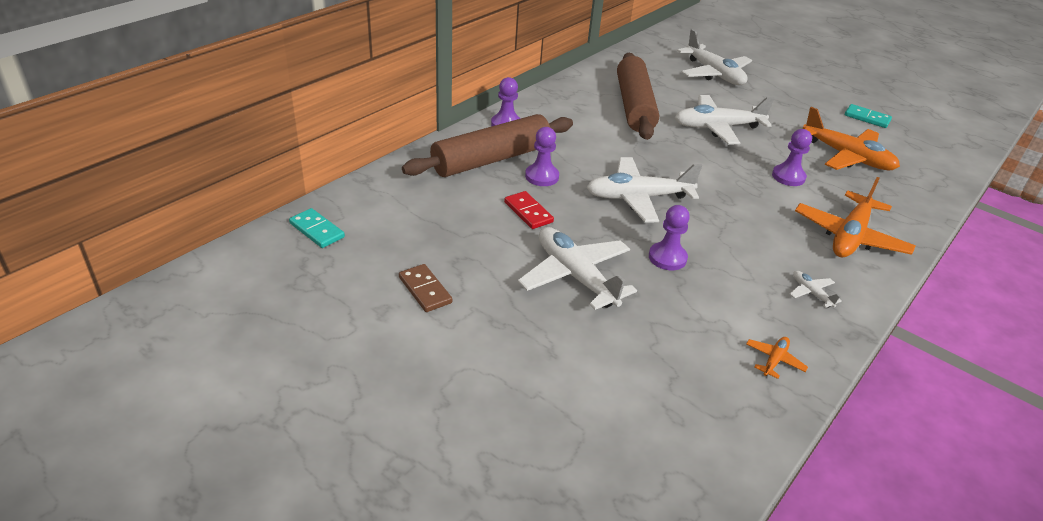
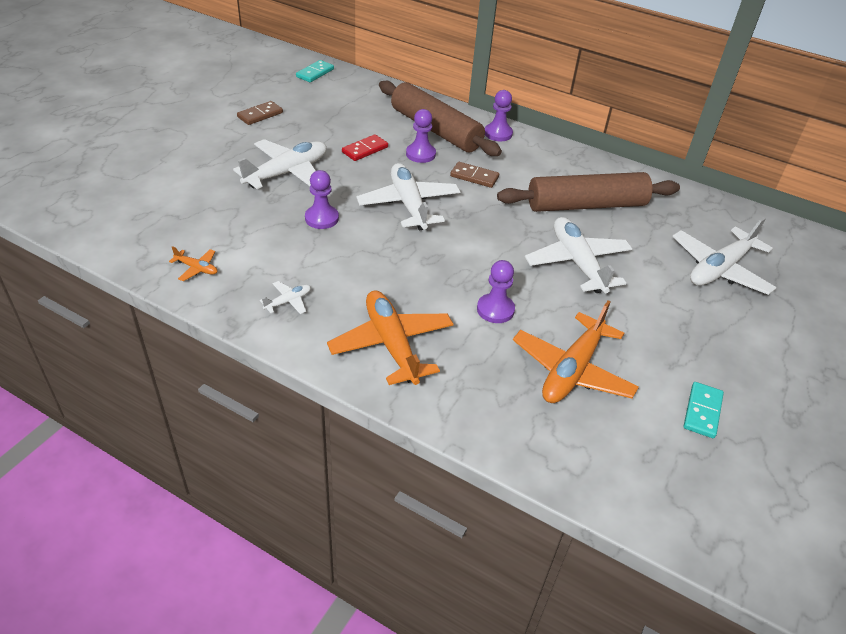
camera: 80 degrees right, 5 degrees up
(587, 152) = (474, 177): none -> brown domino
(850, 236) = (391, 344): orange plane -> orange plane turned 45 degrees clockwise

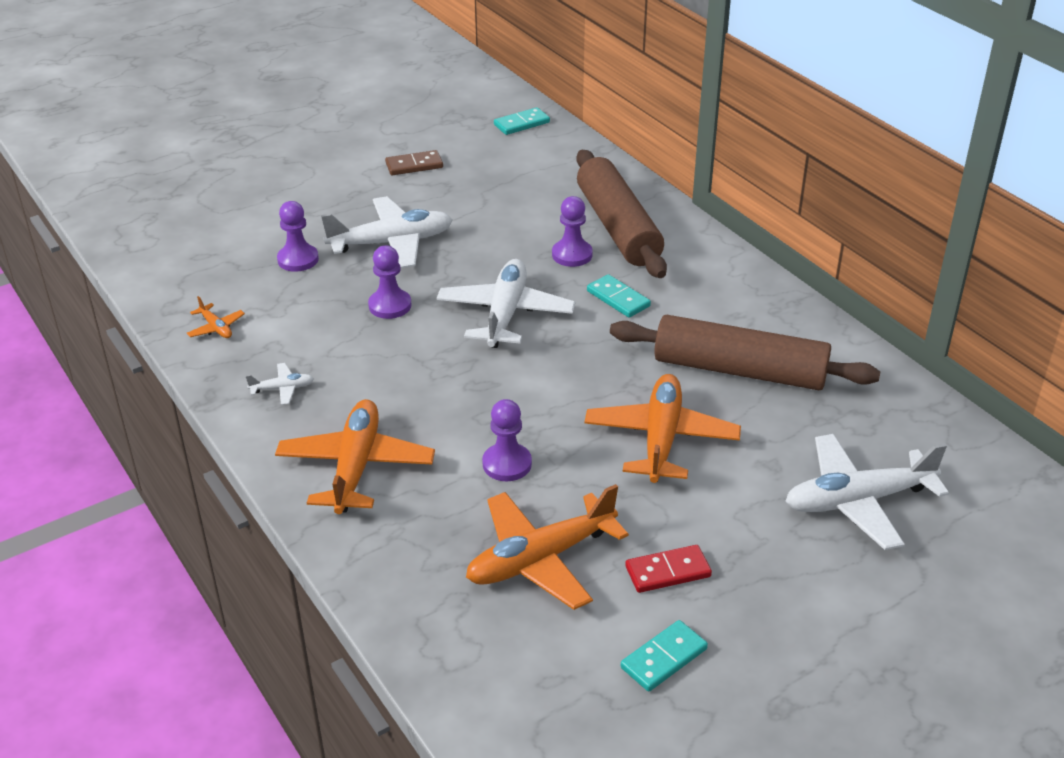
camera: 30 degrees right, 5 degrees down
(365, 150) = (506, 234): red domino -> red domino (668, 572)
(474, 177) = (618, 299): brown domino -> turquoise domino
(498, 133) = (699, 249): purple pawn -> purple pawn (298, 259)
(577, 263) = (661, 439): white plane -> orange plane

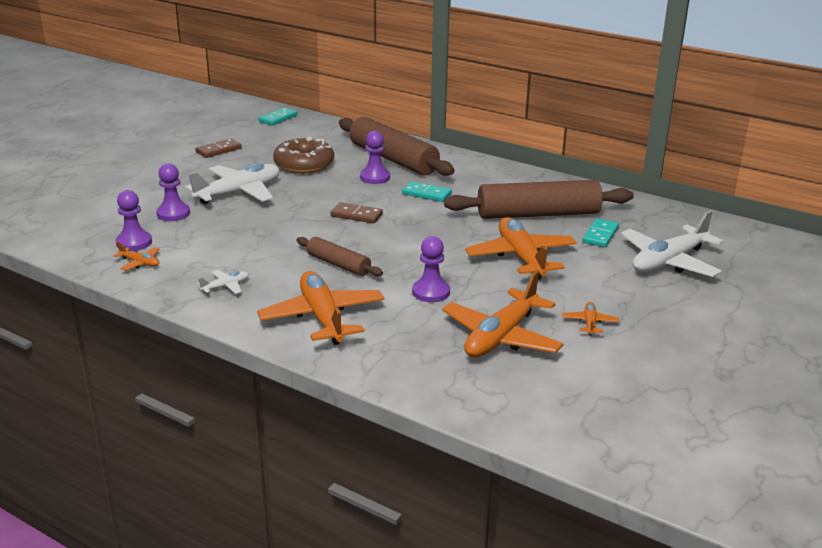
camera: 25 degrees left, 10 degrees down
(390, 305) = (268, 226): purple pawn -> purple pawn (134, 243)
(429, 389) = (338, 264): none -> brown rolling pin
(499, 212) = (304, 165): none -> brown donut
(505, 314) = (356, 215): white plane -> brown domino
(664, 658) = (630, 368): turquoise domino -> turquoise domino (600, 235)
(668, 572) = (590, 323): red domino -> orange plane

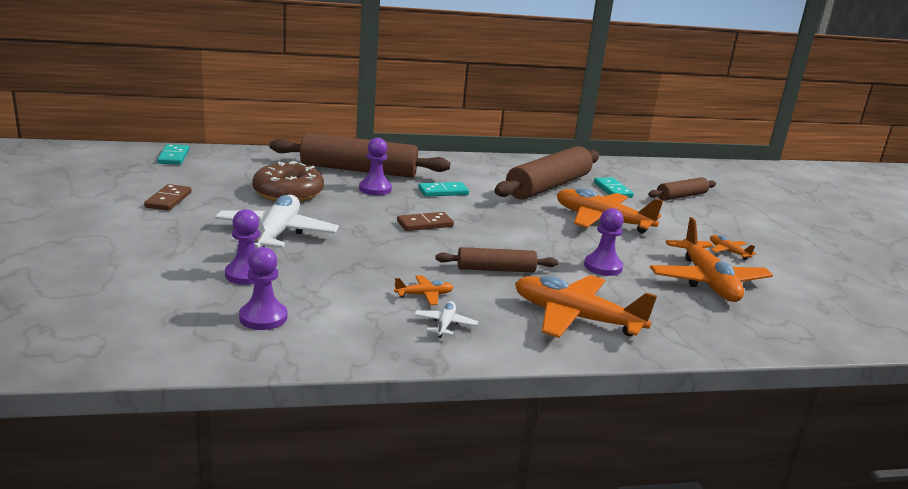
camera: 45 degrees left, 5 degrees down
(140, 263) = (313, 335): orange plane -> orange plane (424, 295)
(669, 261) = (681, 196): white plane -> brown rolling pin

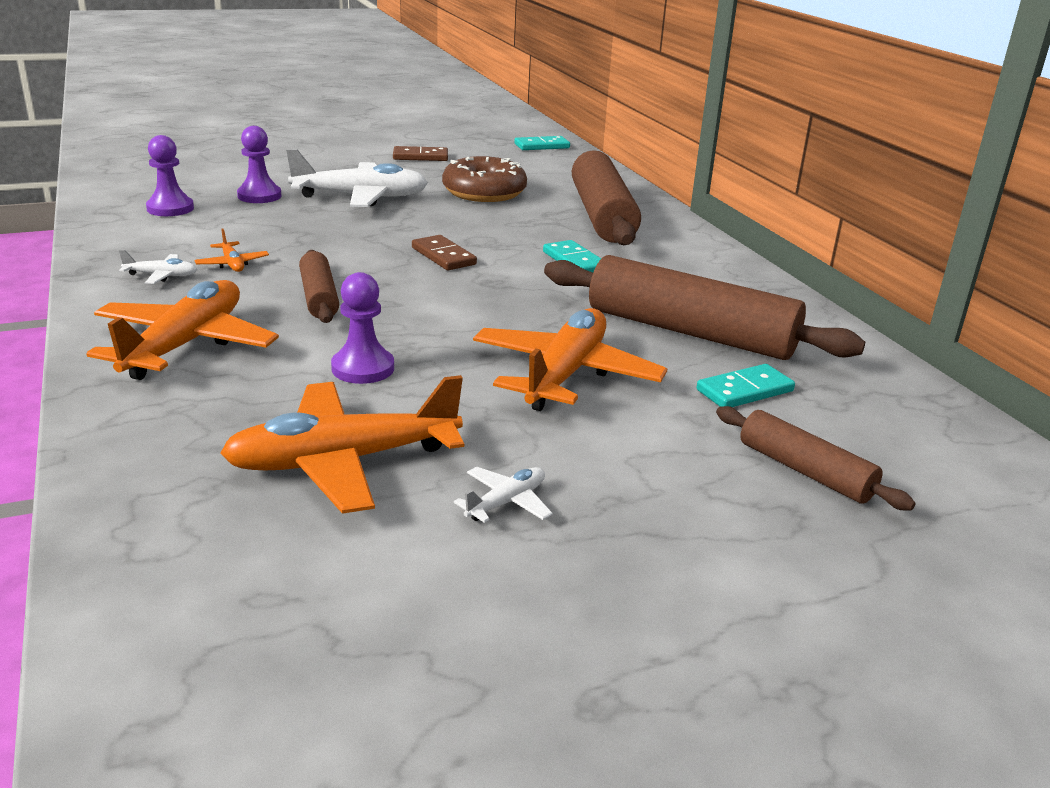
camera: 80 degrees right, 5 degrees up
(375, 189) = (542, 227): purple pawn -> none
(728, 251) = (506, 502): orange plane -> white plane

